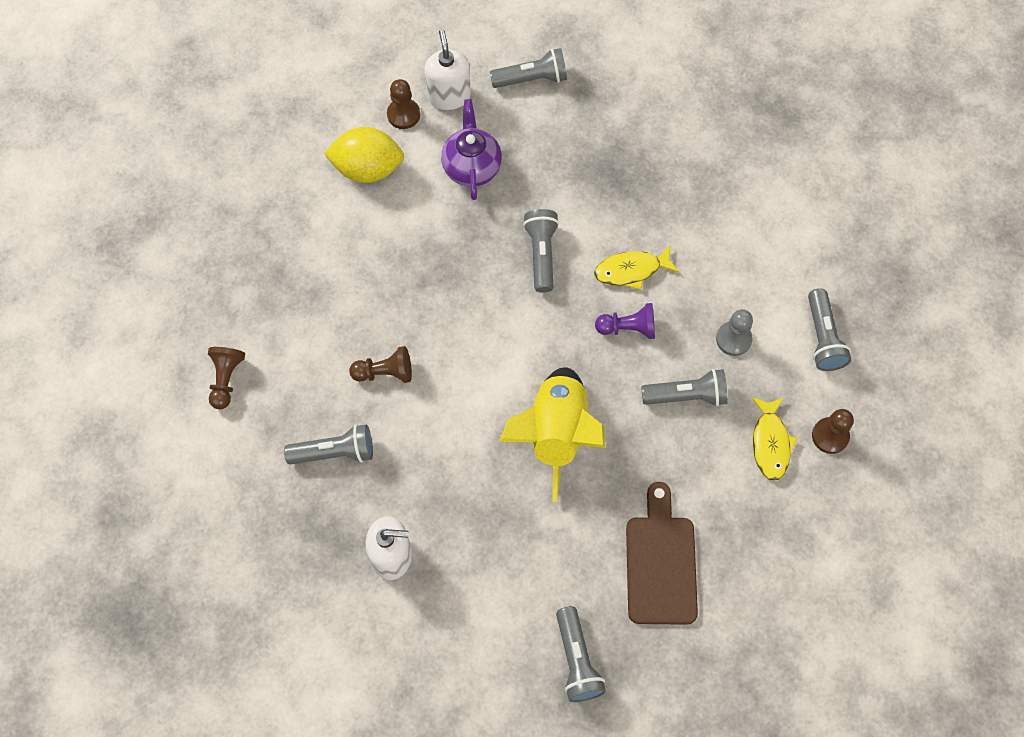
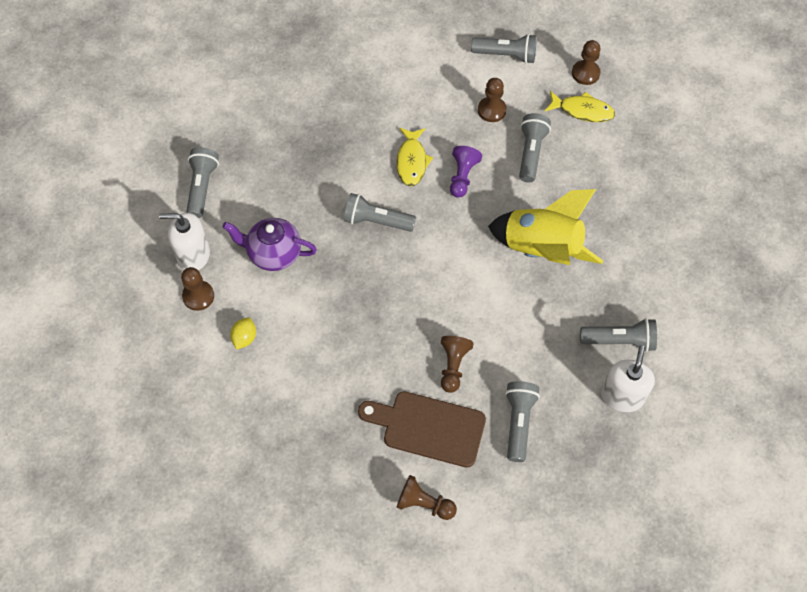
camera: 75 degrees left, 5 degrees down
(368, 169) = (244, 338): yellow lemon -> yellow lemon, size x0.48
(576, 660) = (731, 281): grey flashlight -> grey flashlight (620, 341)
(660, 563) = (663, 206): brown cutting board -> brown cutting board (428, 428)
(733, 339) = (491, 110): grey pawn -> brown pawn

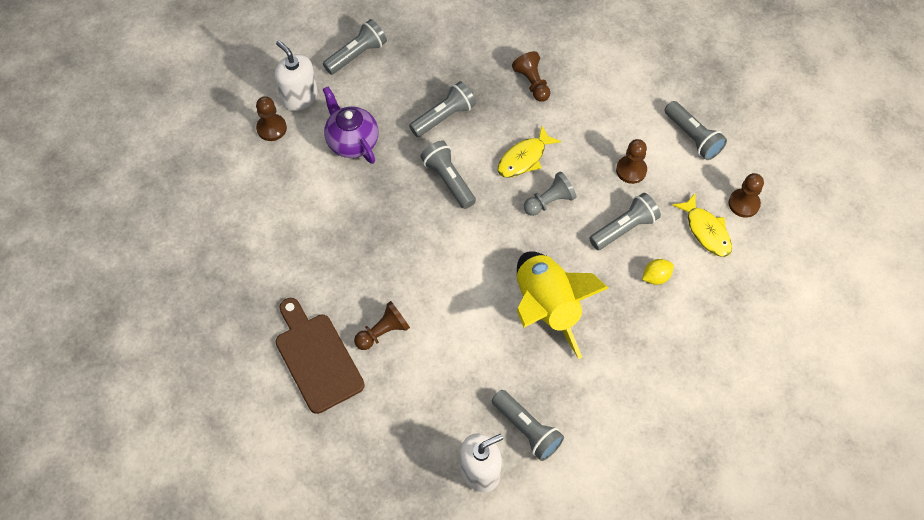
camera: 45 degrees right, 0 degrees up
(244, 338) = (268, 183): yellow lemon -> yellow lemon (656, 277)
(424, 504) = (254, 407): brown pawn -> brown pawn (532, 83)
(462, 177) = (549, 201): purple pawn -> grey pawn
(518, 422) = (382, 416): grey flashlight -> grey flashlight (444, 117)

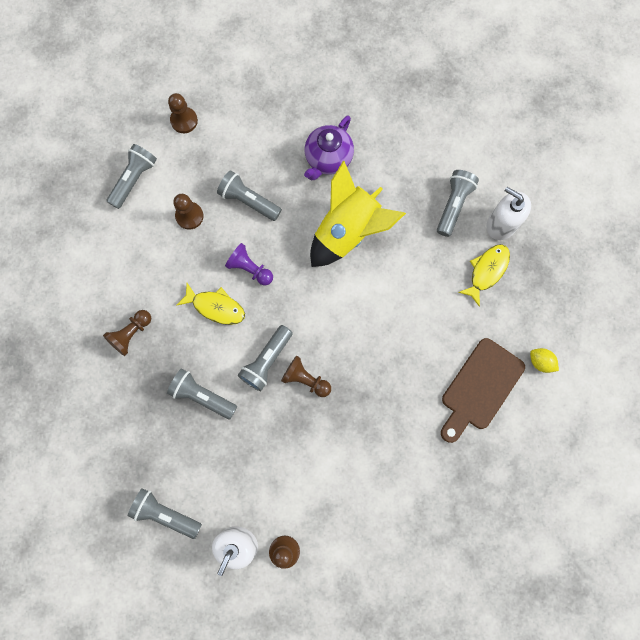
camera: 115 degrees left, 15 degrees up
(352, 142) = (265, 466): purple teapot -> purple teapot (328, 159)
(383, 332) = (431, 347): brown pawn -> brown pawn (305, 379)
(549, 201) = (250, 269): grey pawn -> purple pawn
(656, 277) = (282, 162): yellow lemon -> yellow lemon (540, 362)
(706, 231) = (222, 140): yellow fish -> yellow fish (487, 271)

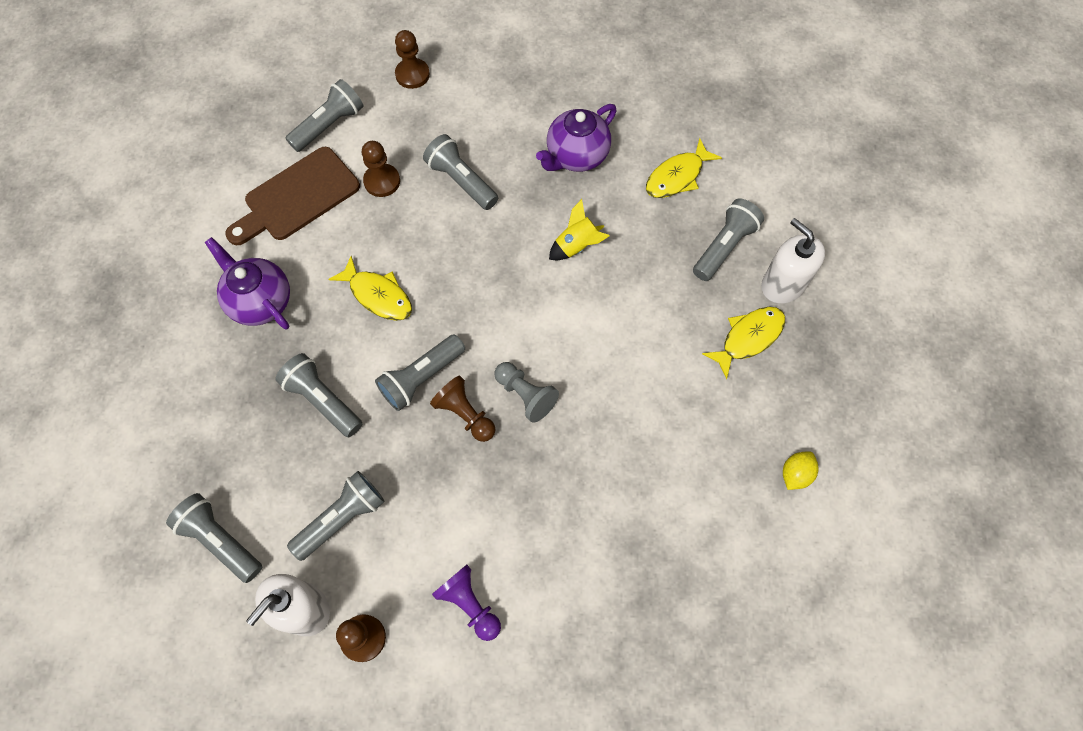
camera: 15 degrees right, 10 degrees down
(131, 334) = (260, 301): brown pawn -> purple teapot
(244, 475) = (342, 518): none -> grey flashlight
(250, 269) = (436, 260): purple pawn -> purple pawn (469, 604)
(343, 354) = (525, 395): none -> grey pawn
(348, 231) = (577, 246): yellow rocket -> yellow rocket, size x0.47
(406, 157) = (677, 176): none -> yellow fish
(480, 387) = (701, 487): brown cutting board -> brown cutting board (297, 197)
(540, 362) = (795, 474): yellow lemon -> yellow lemon turned 75 degrees clockwise

